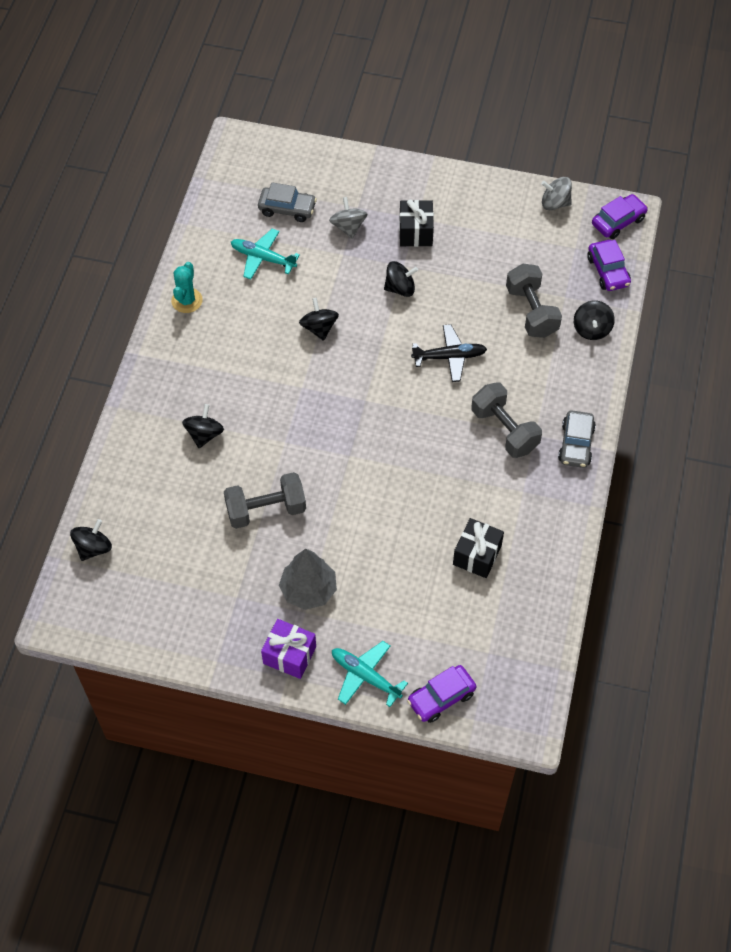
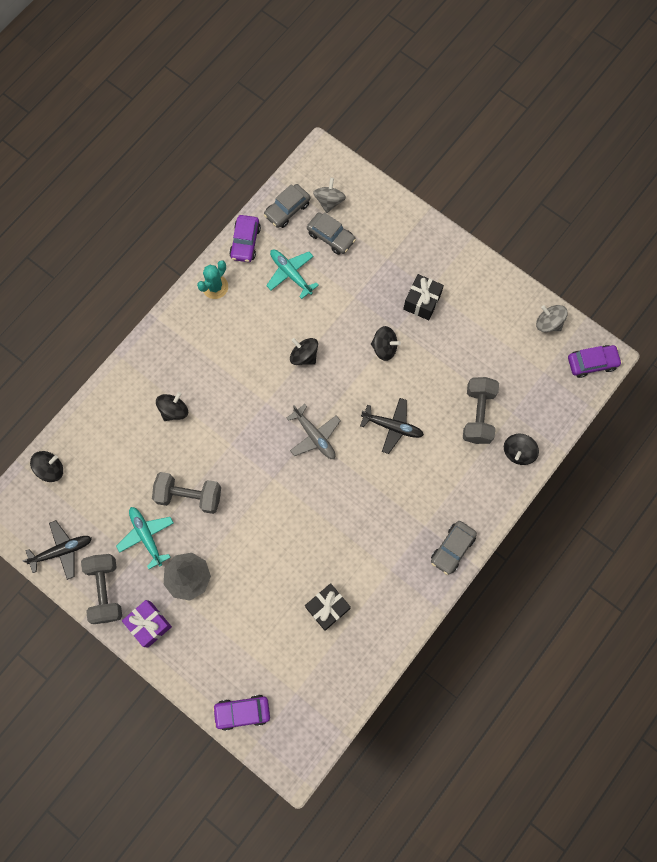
camera: 25 degrees right, 15 degrees up
(149, 624) = (61, 551): none -> black plane
(226, 201) = (287, 209): none -> grey car
(319, 328) = (304, 356): black spinning top -> black spinning top turned 60 degrees counterclockwise
(348, 227) = (371, 274): grey spinning top -> grey spinning top (329, 201)
(365, 676) = (196, 668): turquoise plane -> turquoise plane (146, 536)
(371, 398) = (314, 436): none -> grey plane
(504, 430) = (403, 510): grey dumbbell -> grey dumbbell (105, 590)
(608, 271) = (559, 405): purple car -> purple car (245, 242)

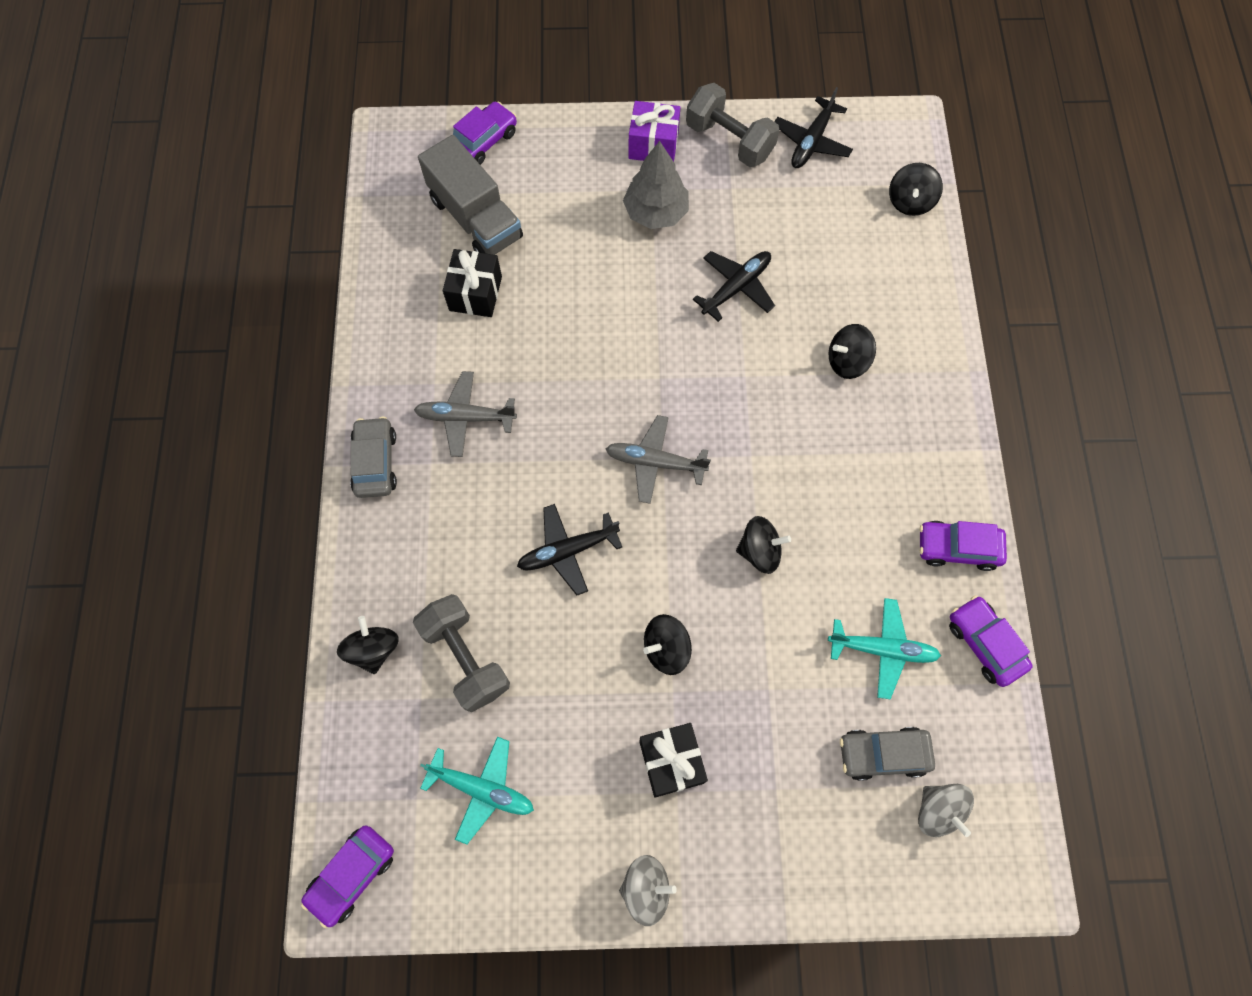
camera: 140 degrees right, 5 degrees down
(146, 536) = (739, 216): turquoise plane -> turquoise plane (481, 789)
(174, 410) = (847, 361): black spinning top -> black spinning top turned 75 degrees clockwise
(189, 496) = (736, 288): grey dumbbell -> black plane
(215, 287) = (957, 548): turquoise cactus -> purple car
(287, 209) = (980, 743): grey car -> none
(289, 658) = (476, 218): none -> grey truck
(388, 536) = (466, 417): none -> grey plane
(548, 323) = (461, 887): grey spinning top -> grey spinning top (646, 888)

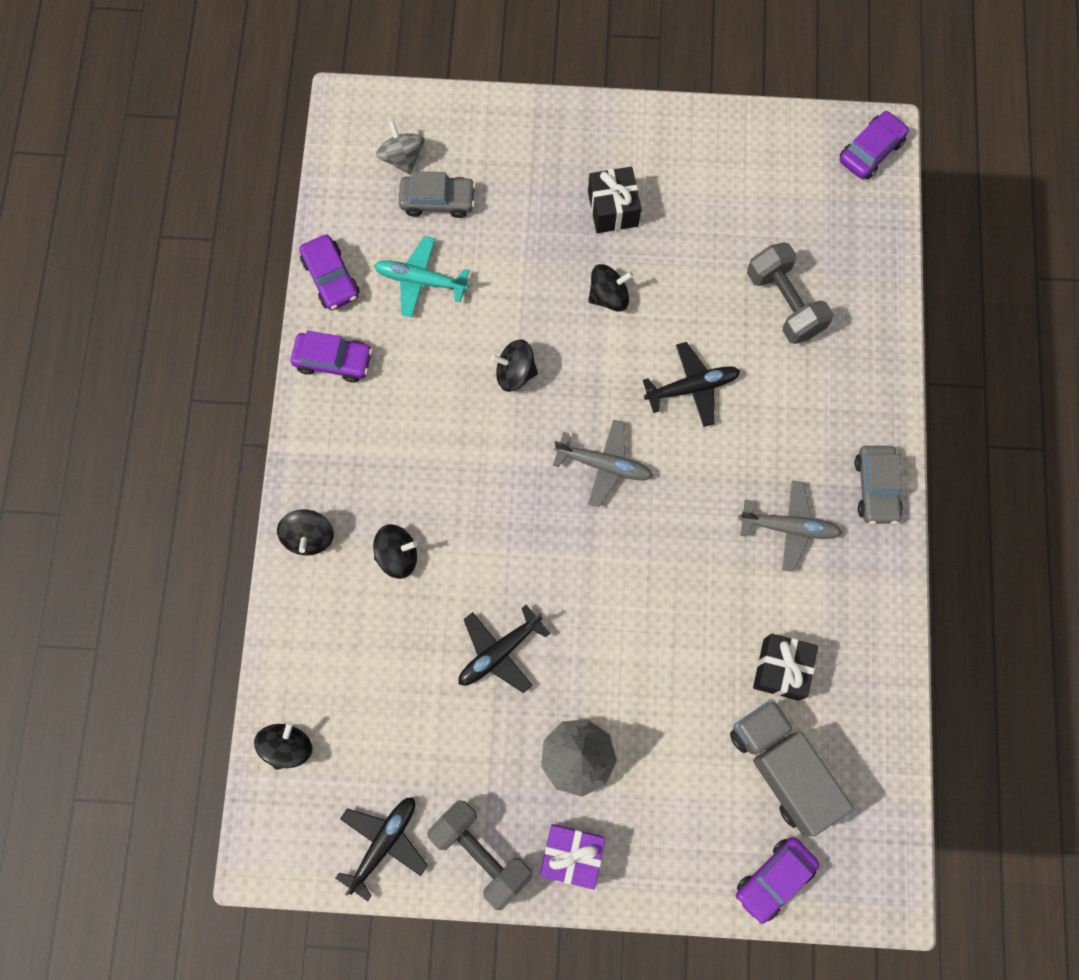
camera: 175 degrees left, 5 degrees up
(373, 649) = (865, 316): black spinning top -> black spinning top (309, 537)
(481, 789) = (769, 202): turquoise plane -> none
(646, 888) = (640, 124): grey spinning top -> none

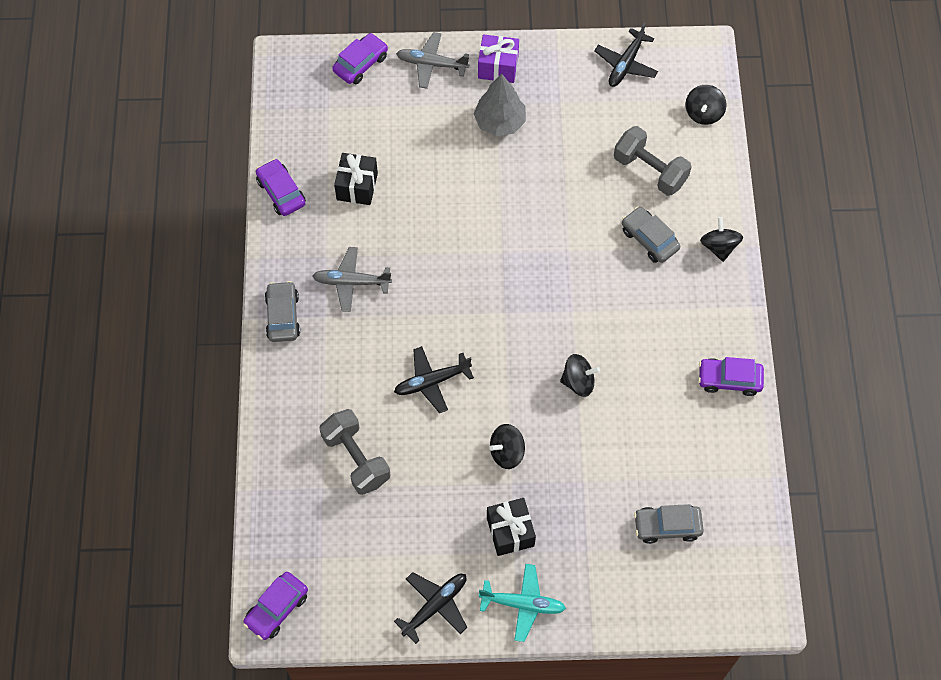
camera: 175 degrees right, 10 degrees down
(331, 278) = (746, 448): purple car -> purple car (281, 192)
(397, 555) = (649, 239): black spinning top -> grey car
(402, 157) = (706, 565): grey spinning top -> none
(421, 280) = (669, 452): turquoise plane -> turquoise plane (522, 604)
(481, 852) = (559, 63): grey dumbbell -> grey dumbbell (650, 171)
(500, 652) = (563, 182): black plane -> black plane (435, 606)
(603, 465) = (499, 316): grey plane -> grey plane (432, 64)
(782, 767) = (356, 127): grey truck -> none

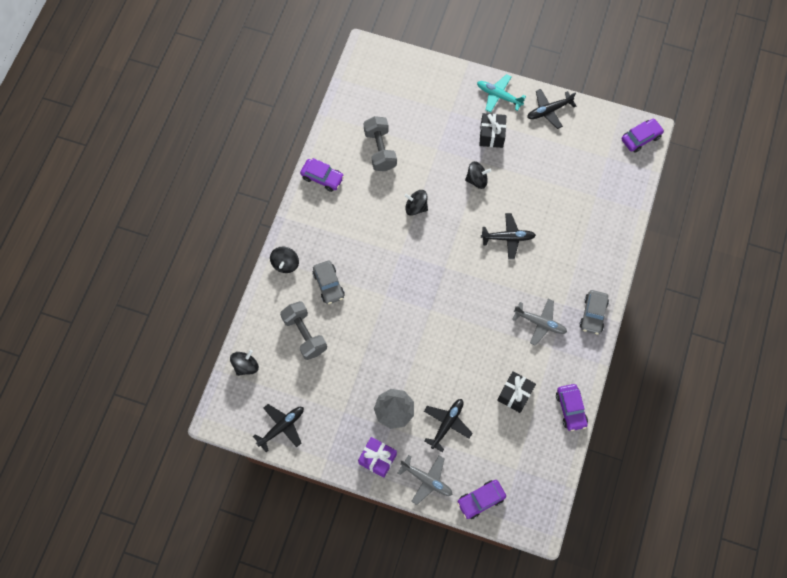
camera: 160 degrees left, 5 degrees up
(356, 459) = (570, 206): grey dumbbell -> grey dumbbell (380, 150)
(430, 128) = (447, 424): none -> black plane
(667, 526) = (399, 109): grey car -> none

